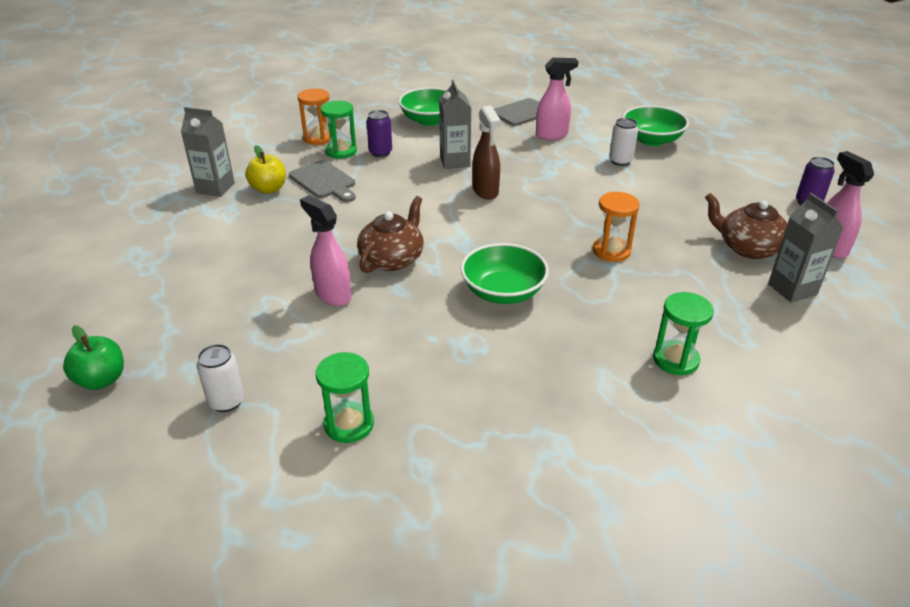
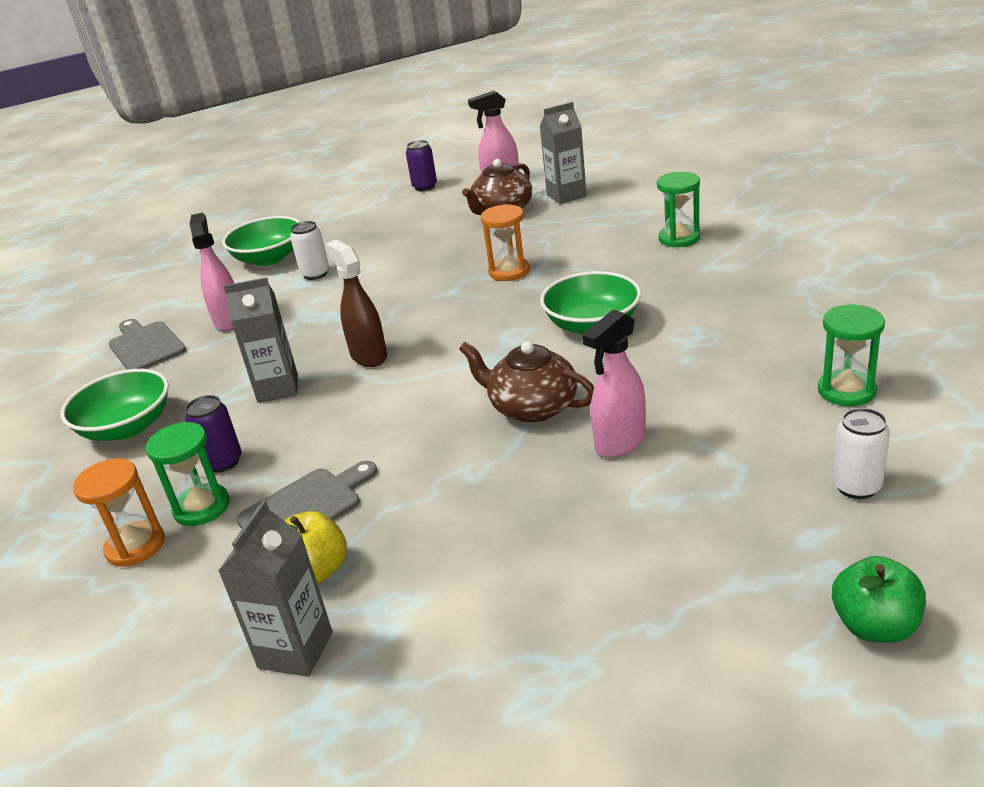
camera: 85 degrees left, 5 degrees down
(485, 191) = (368, 356): brown spray bottle -> brown spray bottle turned 105 degrees counterclockwise

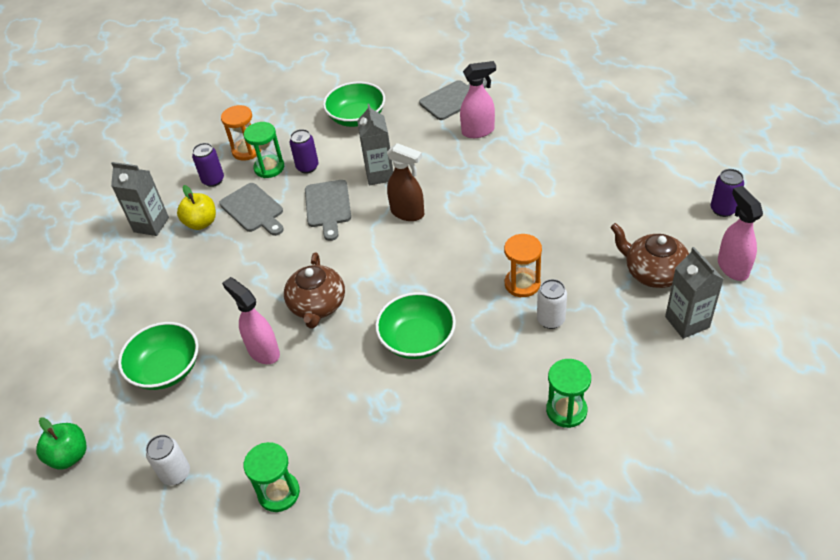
camera: 90 degrees right, 15 degrees up
(199, 578) = (213, 180): none -> purple can
(269, 258) = (578, 131): green bowl -> green bowl (166, 369)
(315, 274) = (543, 163): white can -> white can (550, 320)
(329, 427) = (328, 206): none -> grey cutting board
(368, 356) = (408, 213): brown spray bottle -> brown spray bottle turned 60 degrees clockwise
(532, 407) = (317, 305): brown teapot -> brown teapot turned 150 degrees clockwise

